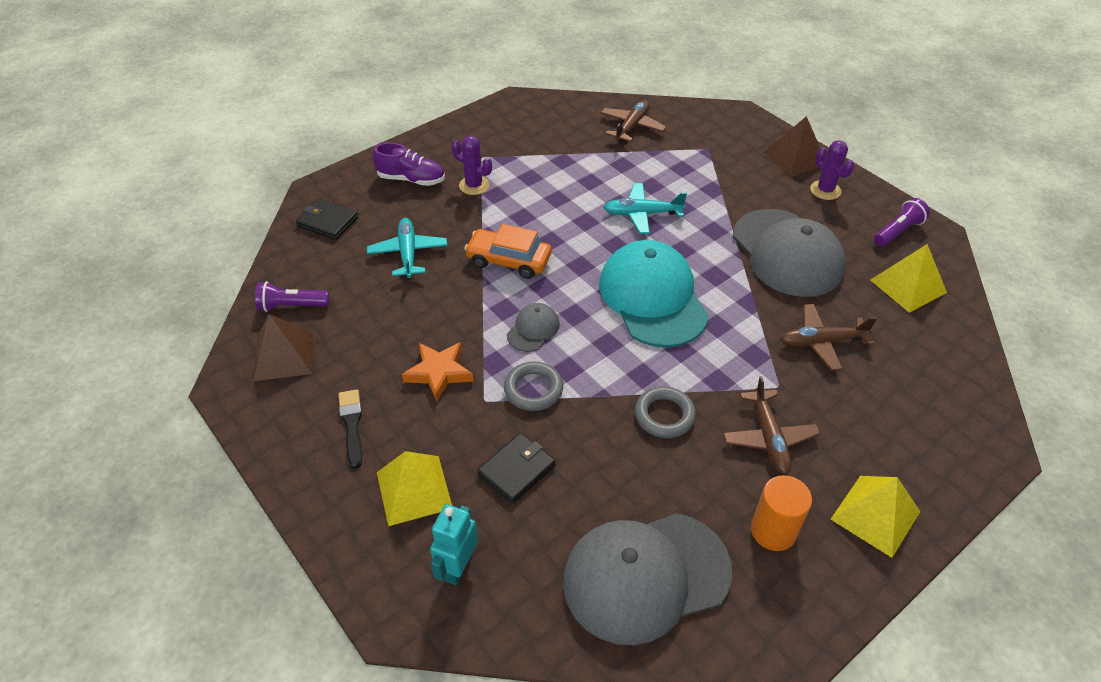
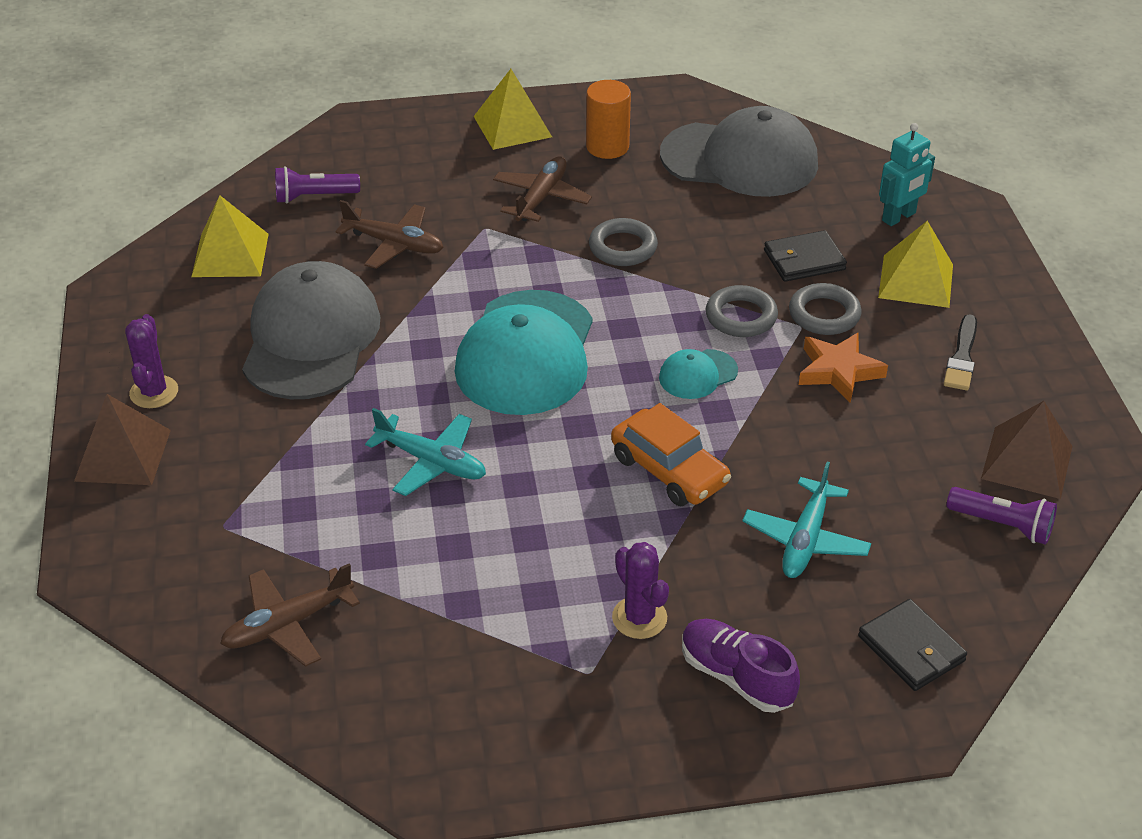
camera: 150 degrees left, 5 degrees down
(473, 419) = (824, 314): none -> grey ring
(533, 329) = (697, 374): grey cap -> turquoise cap
(897, 231) = (149, 309): purple flashlight -> purple flashlight (314, 197)

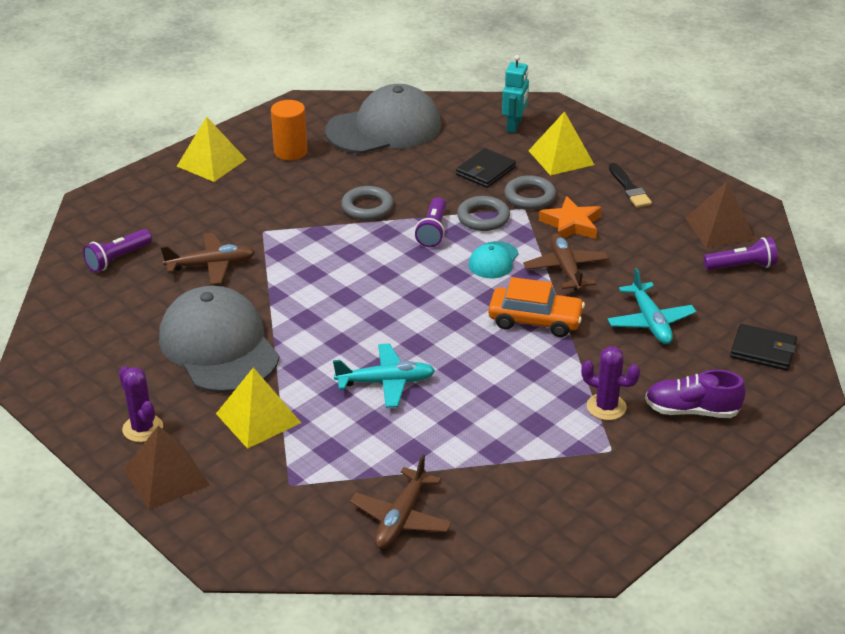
camera: 35 degrees left, 5 degrees down
(230, 255) = (97, 320): yellow pyramid -> yellow pyramid (258, 418)
(526, 353) = (375, 293): turquoise cap -> none
(541, 198) = (281, 198): brown plane -> brown plane (566, 269)
(666, 307) = (433, 231): none -> purple flashlight

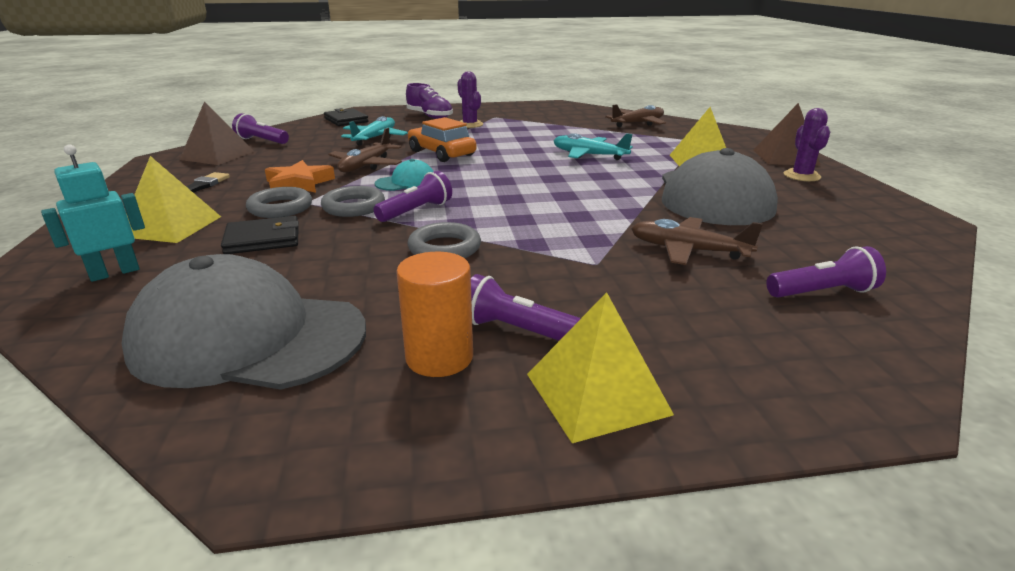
camera: 145 degrees left, 10 degrees down
(270, 175) = (516, 330): none -> purple flashlight

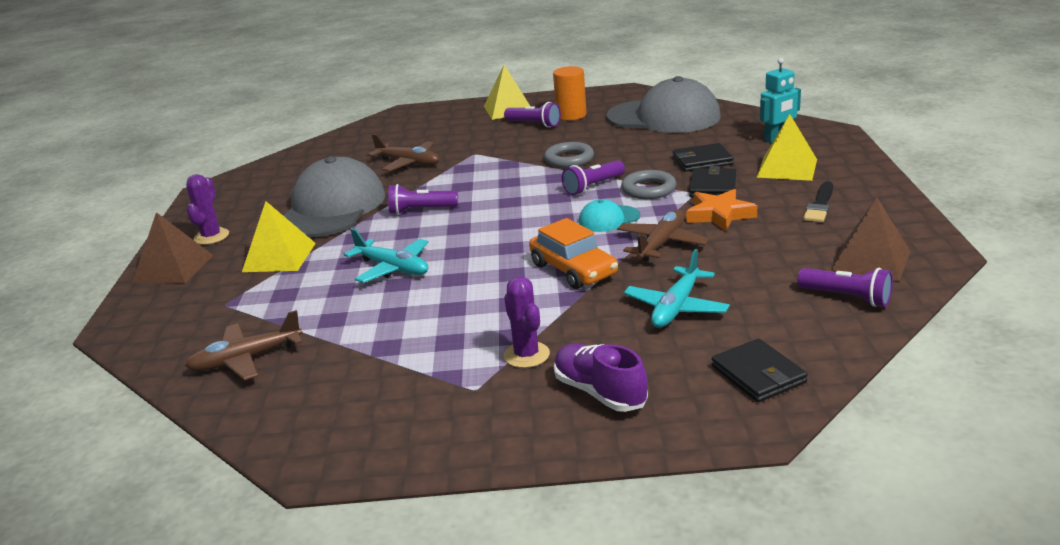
camera: 170 degrees left, 0 degrees up
(280, 208) = (713, 186): grey ring -> black wallet
(822, 292) = (363, 144): purple flashlight -> purple flashlight (421, 210)

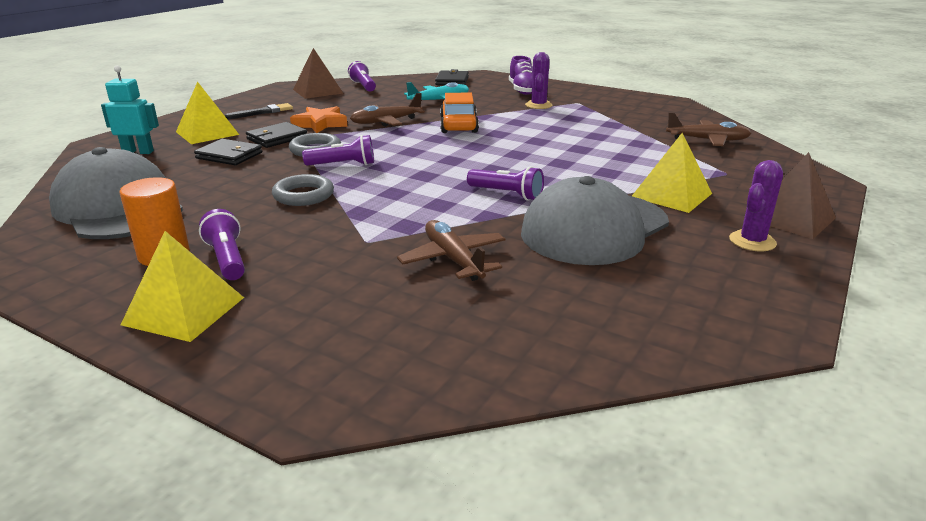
camera: 150 degrees left, 0 degrees up
(393, 268) = (575, 158): turquoise plane -> none
(608, 219) = (383, 142): turquoise cap -> none

